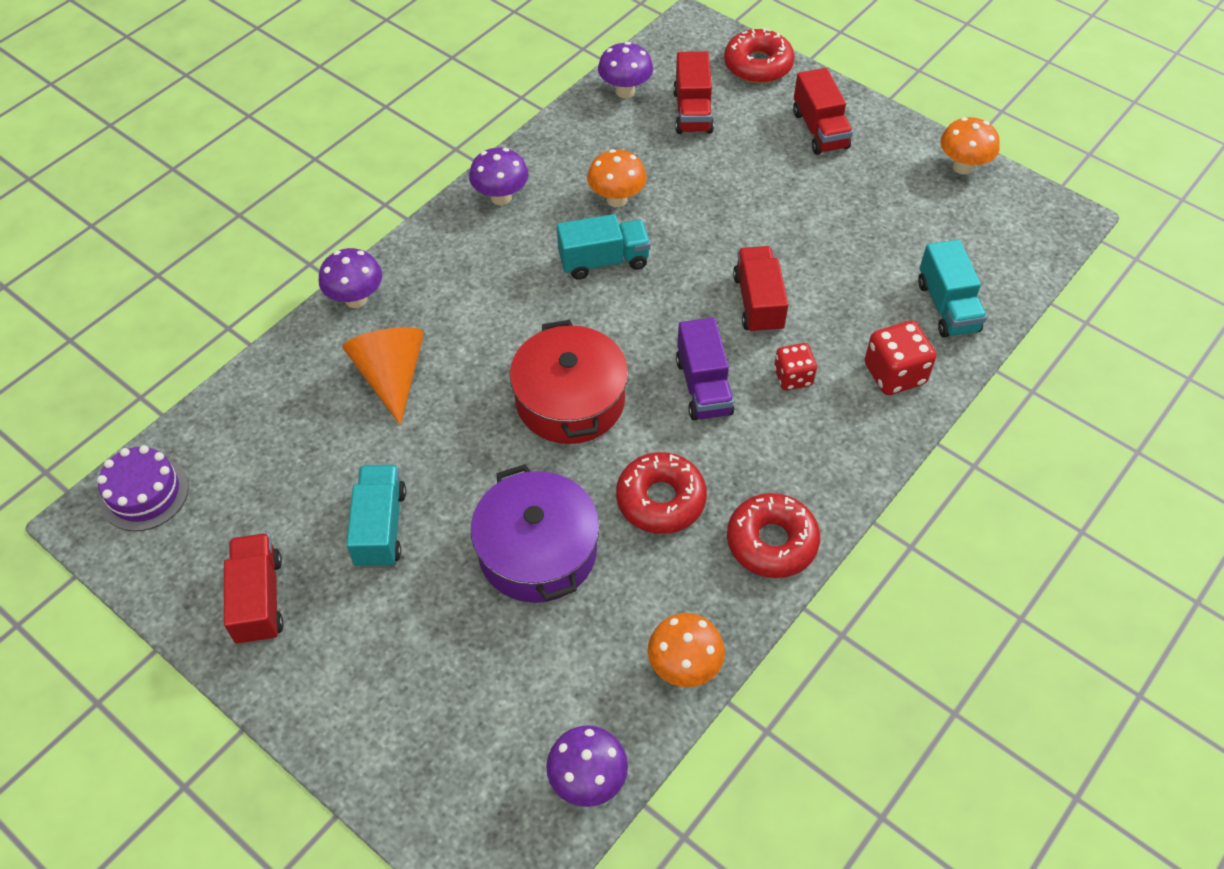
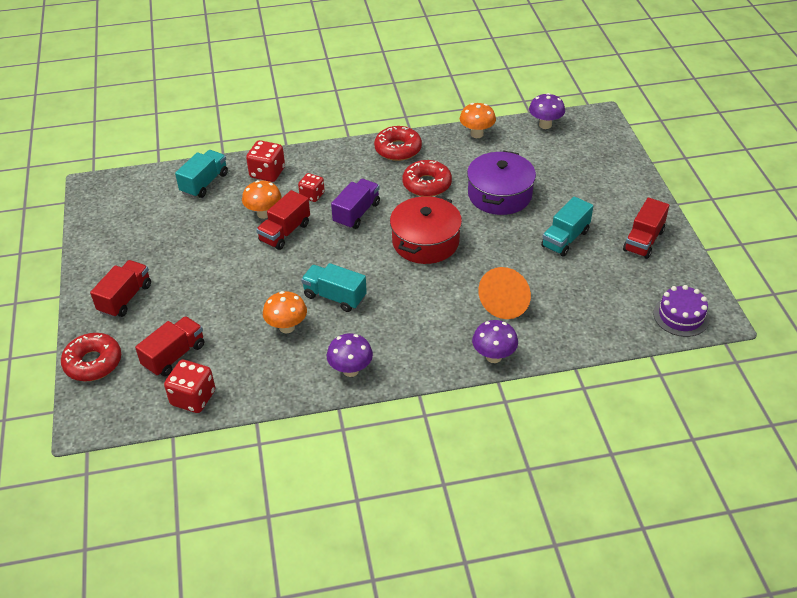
camera: 140 degrees left, 10 degrees down
(625, 91) = (193, 398): purple mushroom -> red dice
(962, 167) = (92, 235): orange mushroom -> orange mushroom (264, 213)

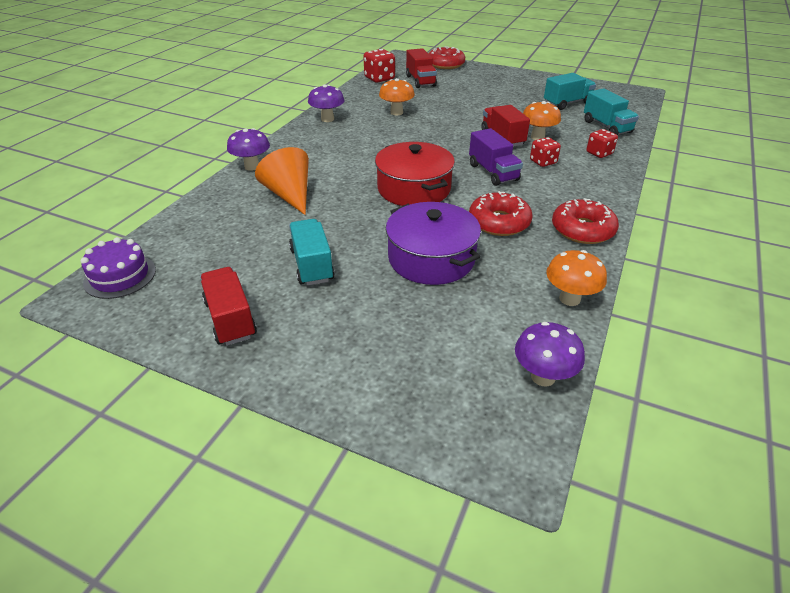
camera: 125 degrees right, 5 degrees down
(125, 298) = (492, 80): red truck -> none
(267, 173) = (599, 153): red dice -> red dice, size x0.66
(335, 297) = (402, 134): turquoise truck -> turquoise truck (567, 103)

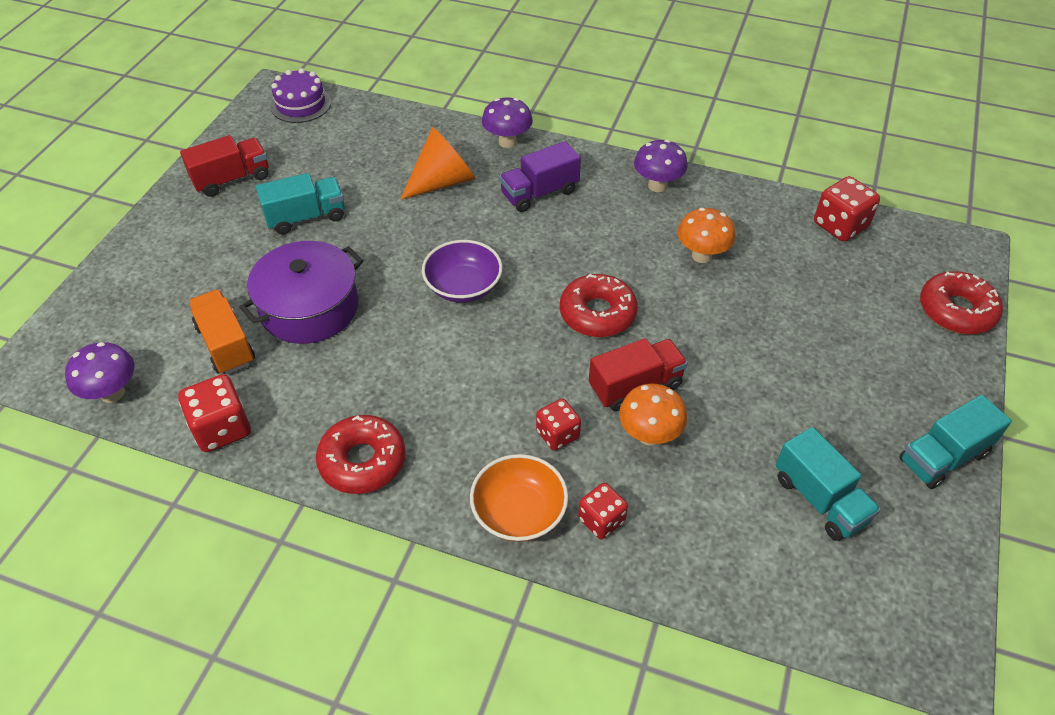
camera: 85 degrees right, 10 degrees up
(414, 189) = (463, 286): red pot -> purple bowl
(420, 81) = (850, 278): red truck -> none
(475, 304) = (226, 344): none -> orange truck
(493, 172) = (516, 370): purple truck -> purple truck (539, 193)
(499, 222) = (383, 371): red donut -> red donut (597, 313)
(569, 299) = (222, 428): orange mushroom -> red dice
(603, 176) = (519, 512): none -> orange bowl
(606, 127) = (719, 552): turquoise truck -> turquoise truck (943, 457)

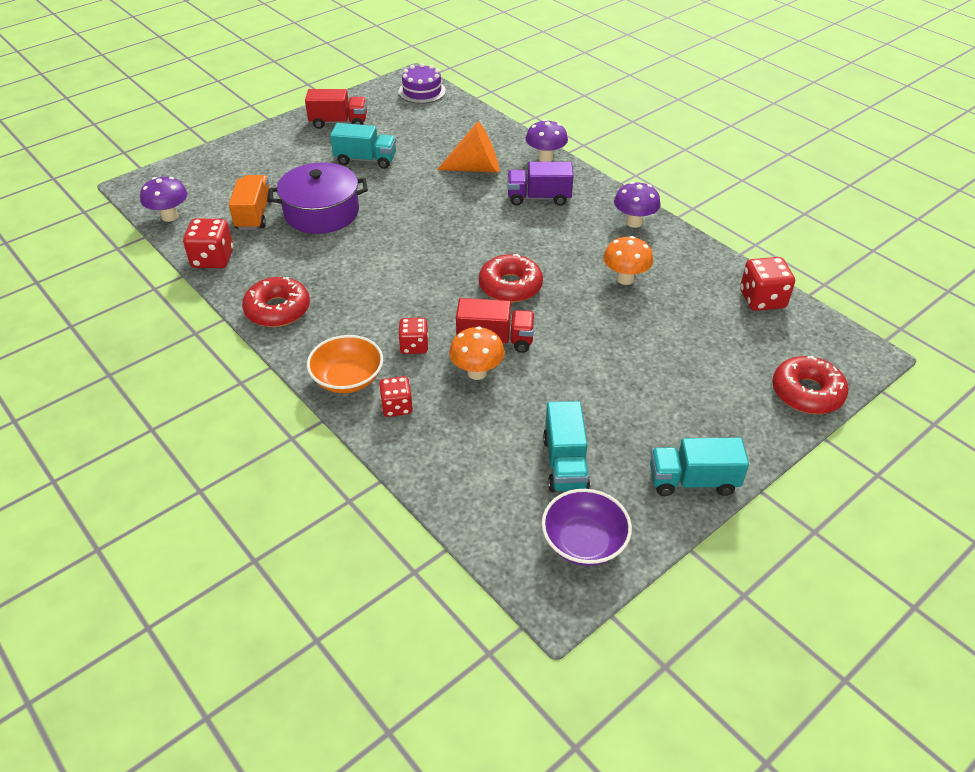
camera: 30 degrees right, 5 degrees down
(463, 286) = (431, 236): purple bowl -> purple bowl (584, 541)

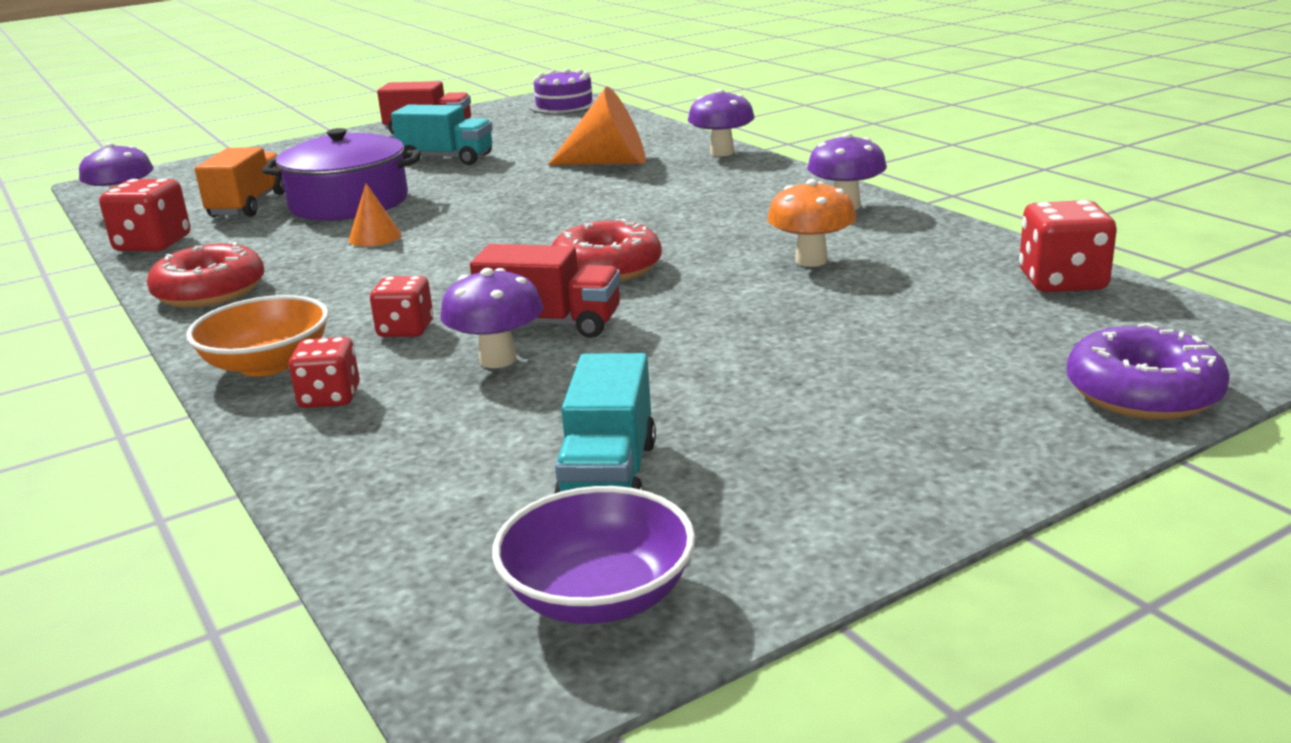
camera: 10 degrees right, 20 degrees down
(356, 252) = (375, 237): none -> orange cone
(477, 372) = (498, 360): orange mushroom -> purple mushroom
(539, 198) = (695, 186): purple truck -> none
(693, 481) = (872, 510): turquoise truck -> none
(807, 393) = (1143, 393): red donut -> purple donut

